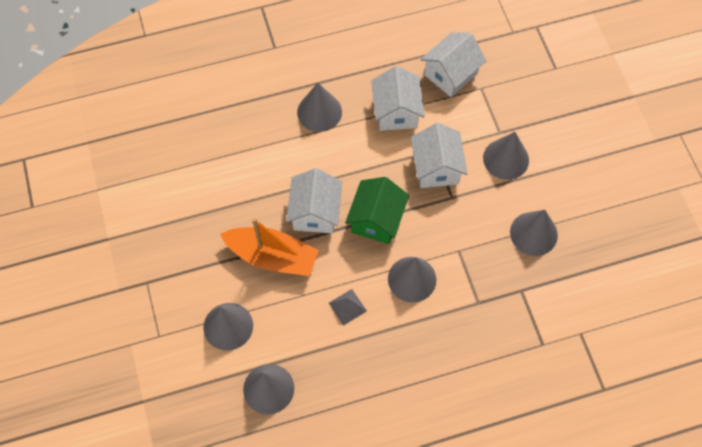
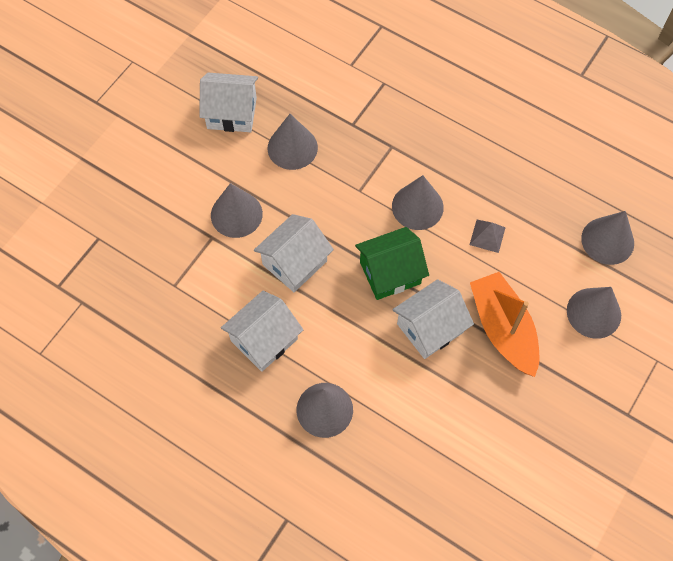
camera: 130 degrees left, 0 degrees up
(450, 74) = (179, 323): white house -> white house (232, 113)

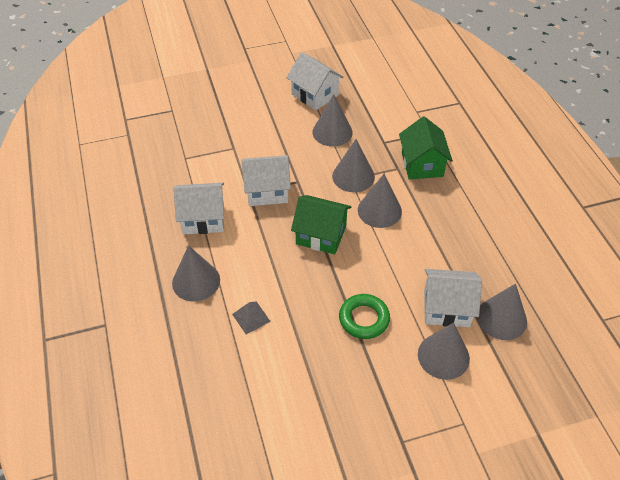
camera: 40 degrees right, 15 degrees down
(236, 214) = (260, 145): grey cone -> grey cone (353, 176)
(410, 126) = (422, 164): none -> green house
(430, 328) = (313, 283): white house -> white house (446, 308)
(487, 236) = (411, 257): grey pyramid -> grey pyramid (251, 317)
(503, 329) = (364, 319): orange boat -> green ring

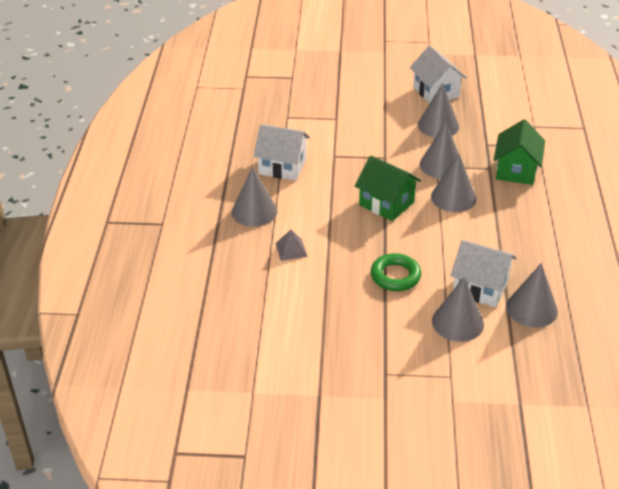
camera: 20 degrees right, 10 degrees down
(267, 191) = (351, 158): white house -> none

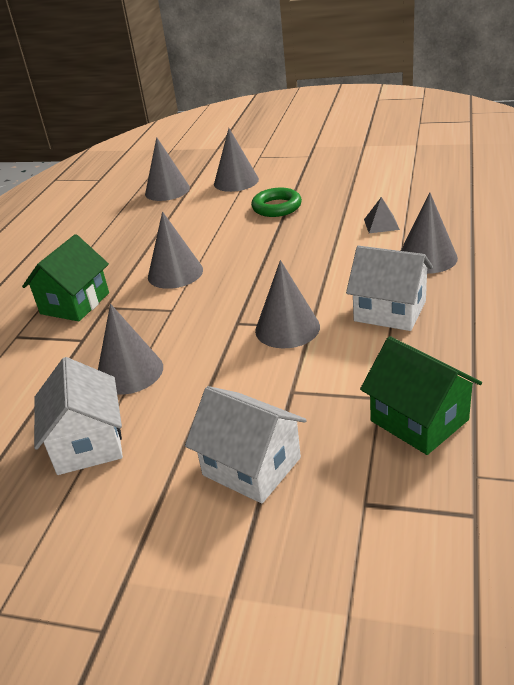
camera: 165 degrees left, 5 degrees down
(386, 204) = (259, 266): green house -> green house (419, 420)
(441, 165) = (165, 311): grey cone -> grey cone (287, 328)
(480, 287) = (201, 201): white house -> white house (251, 466)

